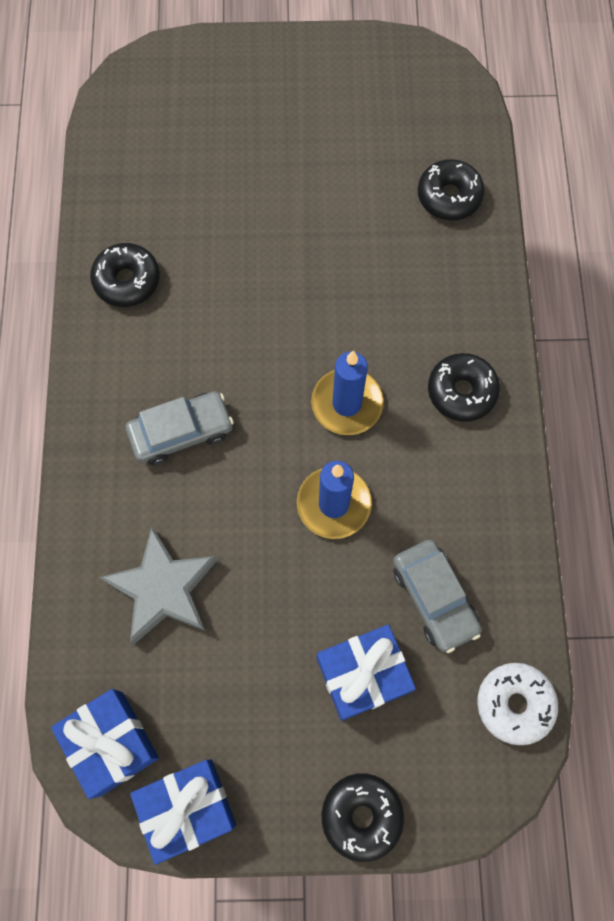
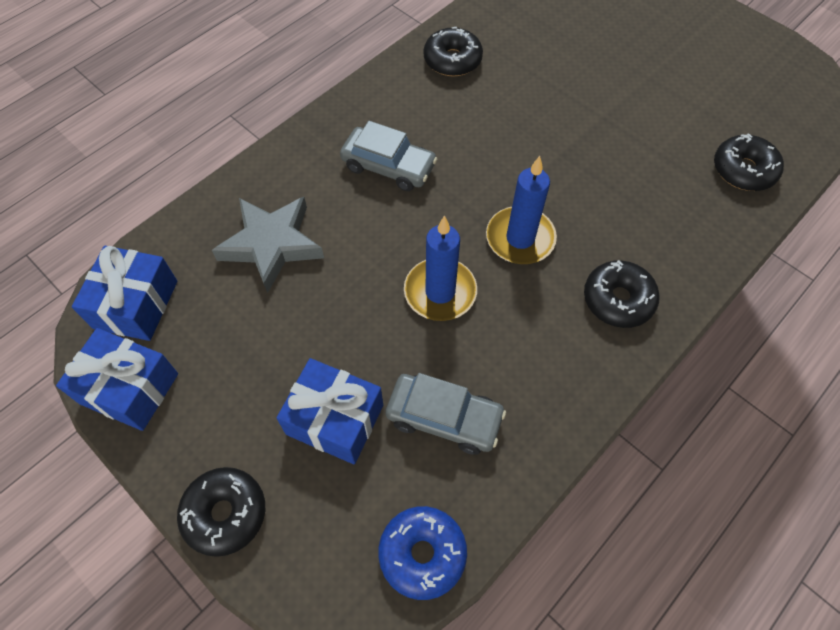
camera: 45 degrees right, 10 degrees down
(434, 597) = (444, 418): grey car -> grey car turned 90 degrees counterclockwise
(514, 704) = (422, 554): white donut -> blue donut

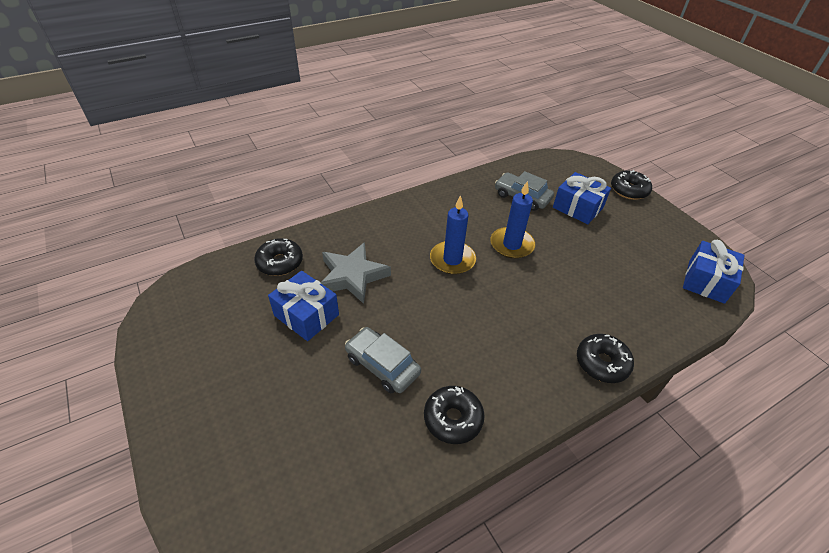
camera: 165 degrees left, 15 degrees down
(129, 388) = (693, 242): blue gift -> blue gift (306, 315)
(272, 245) = (621, 295): grey star -> grey star (352, 276)
(388, 166) = (532, 328): grey car -> grey car (382, 365)
(422, 554) = (541, 164): blue donut -> none
(618, 300) = (410, 219): black donut -> black donut (602, 363)

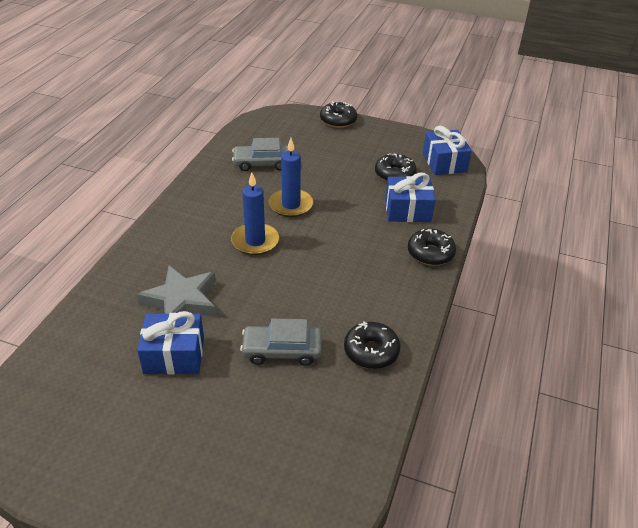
camera: 40 degrees left, 5 degrees down
(280, 262) = (96, 329): black donut -> black donut (394, 174)
(577, 208) = (313, 151): blue gift -> blue gift (407, 210)

